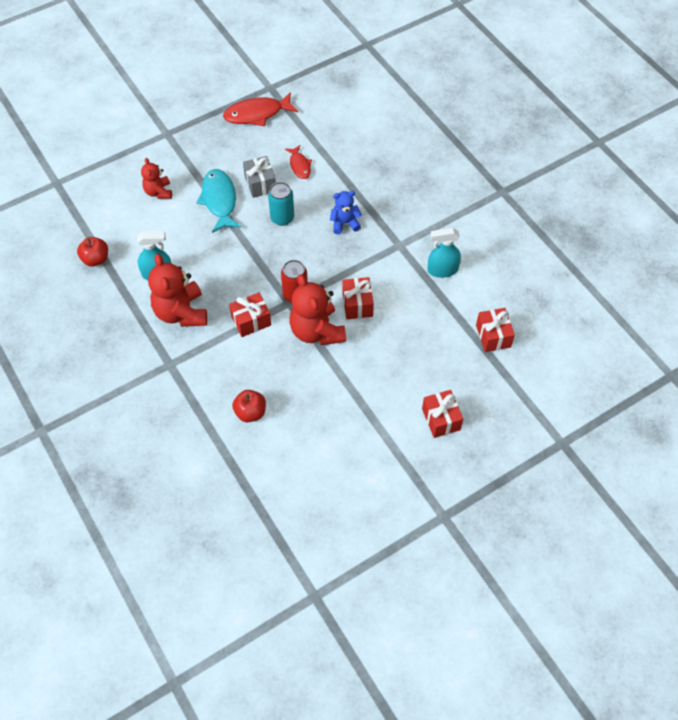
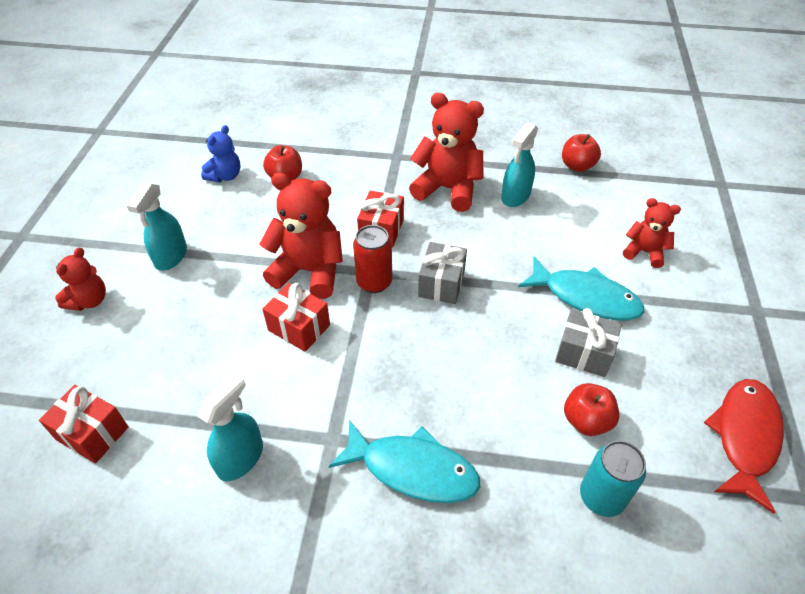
camera: 130 degrees right, 10 degrees down
(267, 265) = (441, 284): none -> grey gift
(282, 218) = (502, 340): turquoise can -> turquoise can (601, 497)
(299, 165) = (586, 421): red fish -> red apple
(344, 223) = (431, 401): blue teddy bear -> blue teddy bear (225, 176)
(374, 411) = (171, 257): none -> turquoise spray bottle
(384, 209) = (412, 469): none -> turquoise fish
(441, 419) = (89, 301): red gift -> red teddy bear

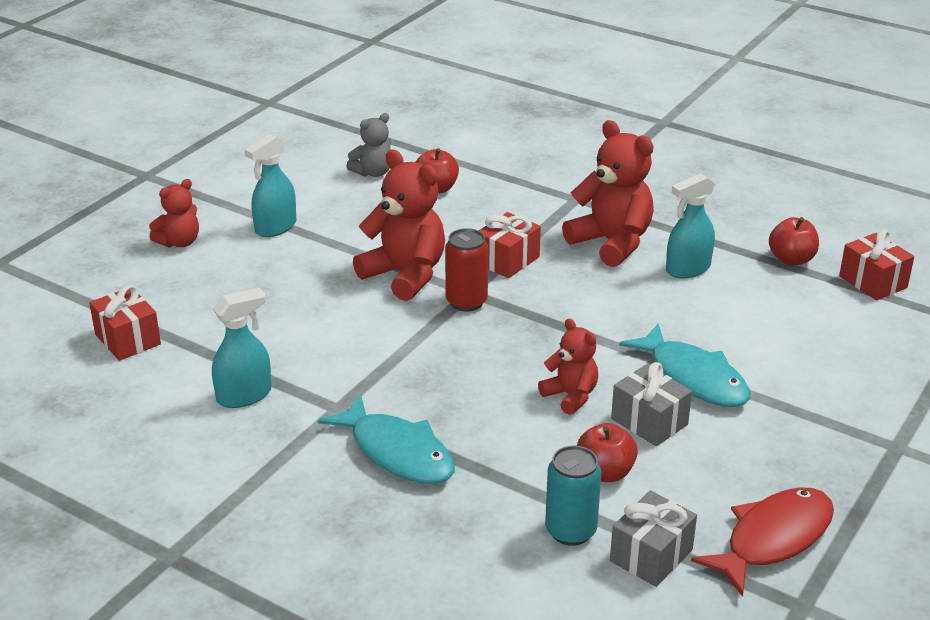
camera: 25 degrees right, 15 degrees down
(225, 176) = (373, 172): blue teddy bear -> grey teddy bear
(299, 328) = (363, 317): red gift -> red gift (873, 282)
(441, 284) = (538, 322): grey gift -> grey gift (651, 555)
(644, 252) = (802, 358): red teddy bear -> red teddy bear (570, 396)

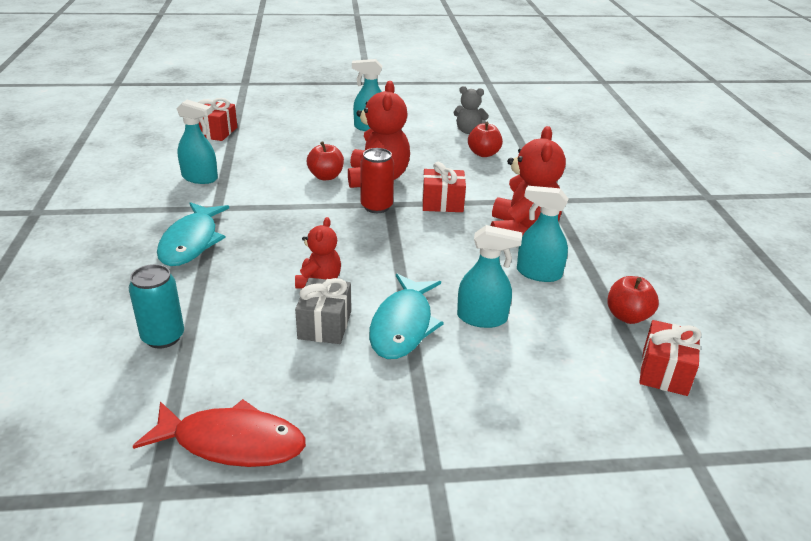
camera: 50 degrees right, 0 degrees up
(179, 242) = (320, 111): red teddy bear -> none
(605, 473) = (243, 327): red apple -> red apple (326, 176)
(651, 555) = (162, 384): grey gift -> none
(724, 330) = (482, 318): none -> turquoise spray bottle

